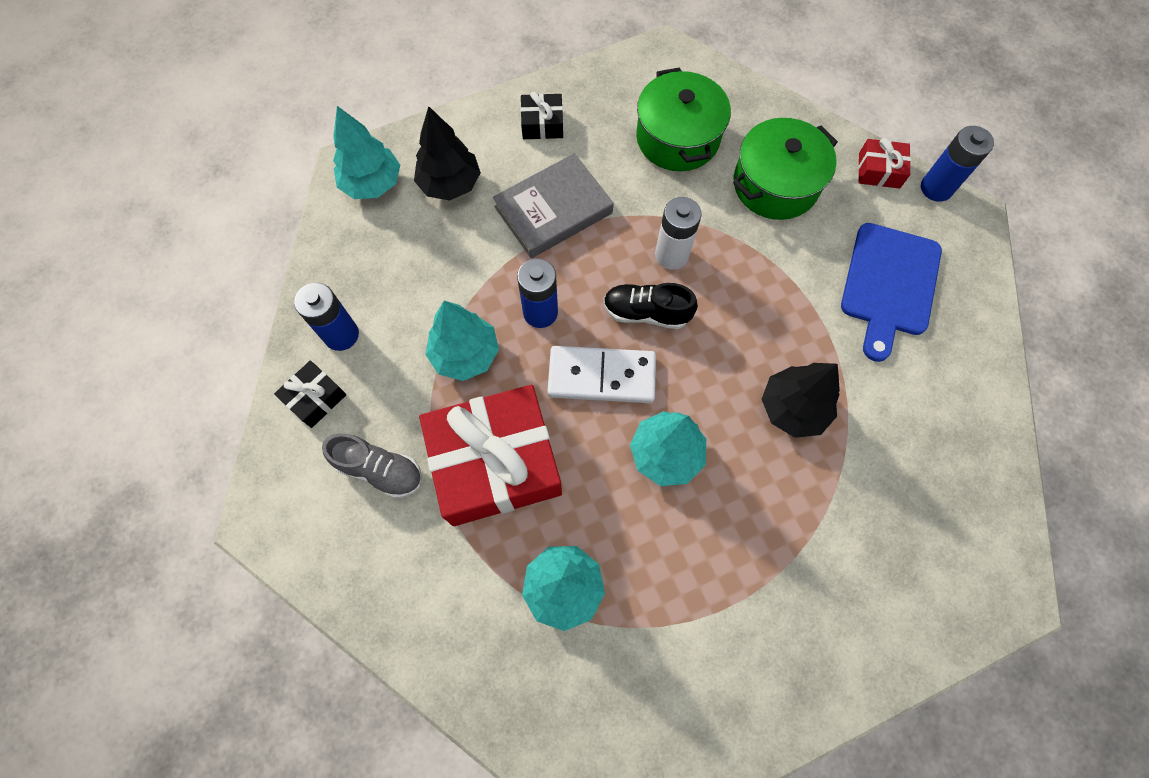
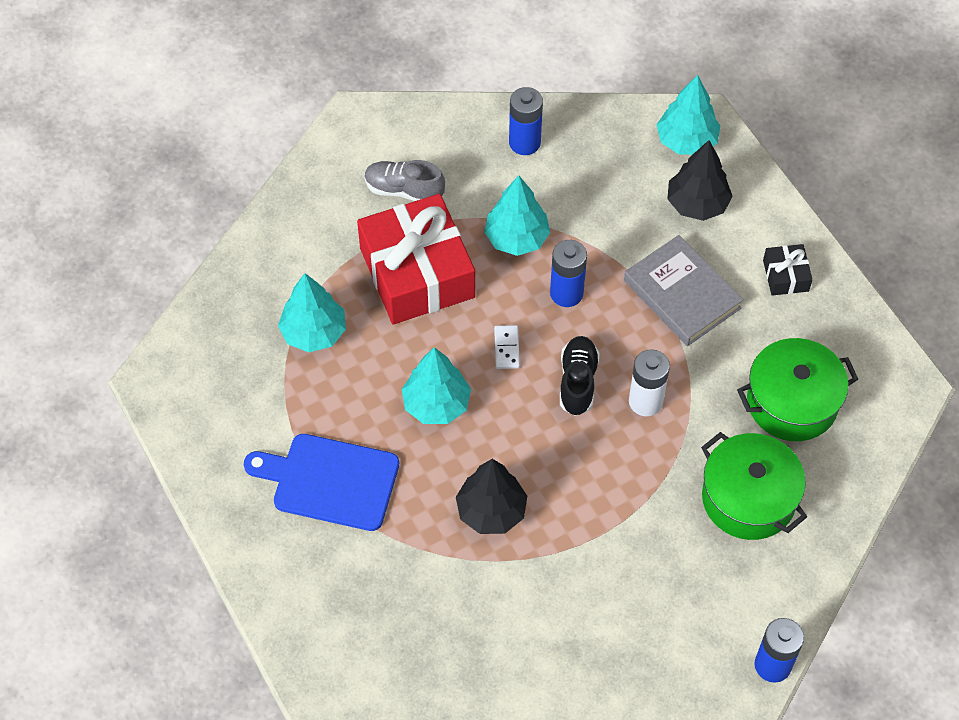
camera: 85 degrees right, 10 degrees down
(315, 398) = (463, 134): black gift -> none
(380, 470) = (404, 190): grey shoe -> grey shoe turned 90 degrees clockwise
(601, 377) = (506, 348): white domino -> white domino, size x0.48
(879, 170) = (786, 605): red gift -> none
(889, 284) = (640, 607): blue cutting board -> blue cutting board (330, 481)

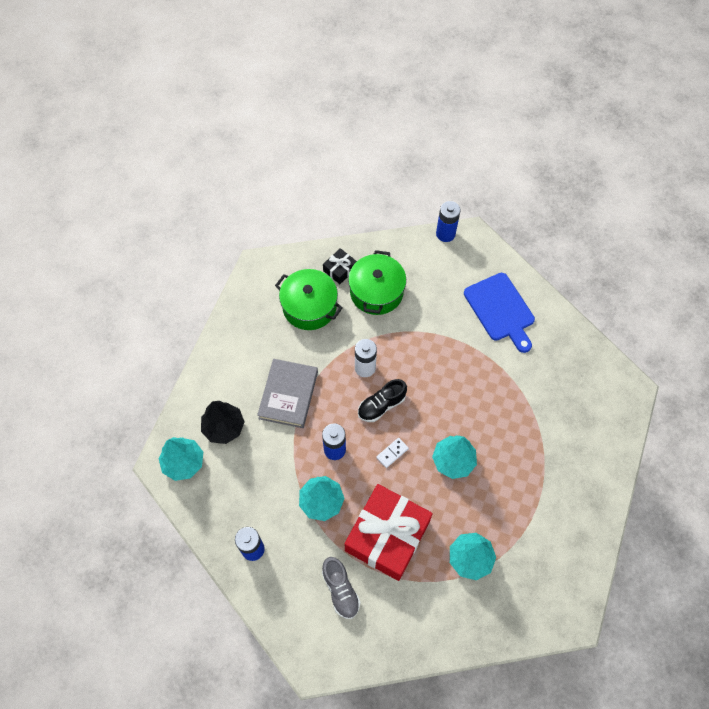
camera: 130 degrees left, 5 degrees up
(330, 481) = (539, 476): blue cutting board -> blue cutting board (500, 310)
(491, 511) = (483, 391): black tree -> none
(785, 275) = (236, 356): black gift -> black gift (340, 269)

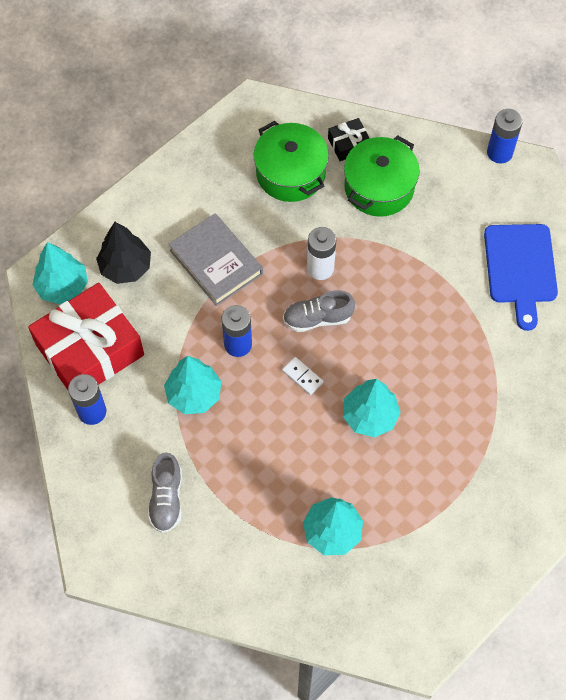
camera: 25 degrees right, 0 degrees up
(288, 395) = (216, 262): grey book -> grey book turned 75 degrees counterclockwise
(381, 405) = (317, 318): black shoe -> grey shoe
(387, 536) = (249, 464): red gift -> red gift (90, 350)
(392, 453) = (302, 377): white domino -> white domino turned 60 degrees clockwise

